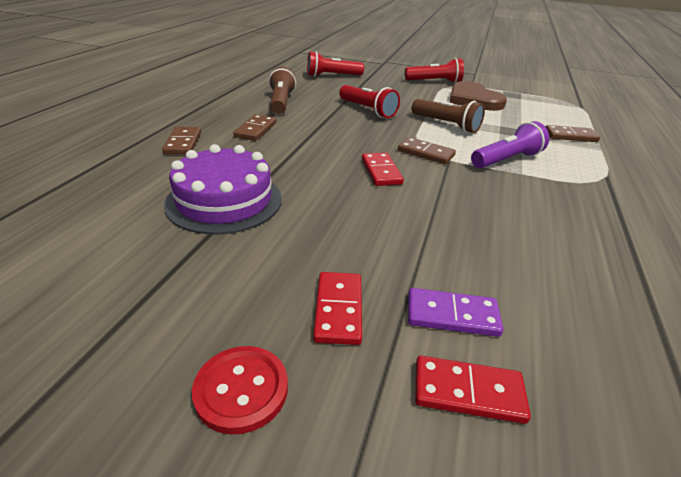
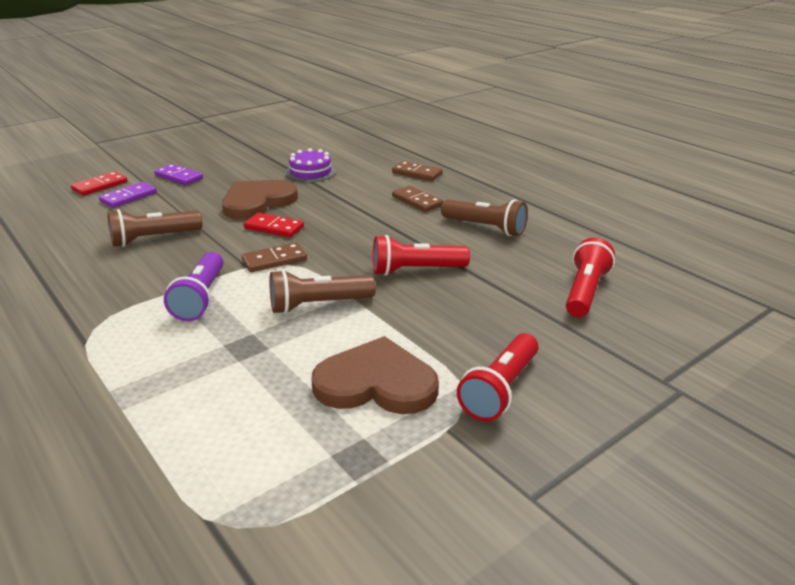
camera: 125 degrees right, 5 degrees down
(224, 201) = (310, 172): purple cake -> purple cake, size x0.63
(241, 390) = (177, 155): red button -> none
(338, 309) = (179, 177): red domino -> purple domino
(342, 201) = (257, 202): none -> brown heart
(490, 224) = (153, 239): none -> brown flashlight
(570, 136) = (167, 392): brown domino -> none

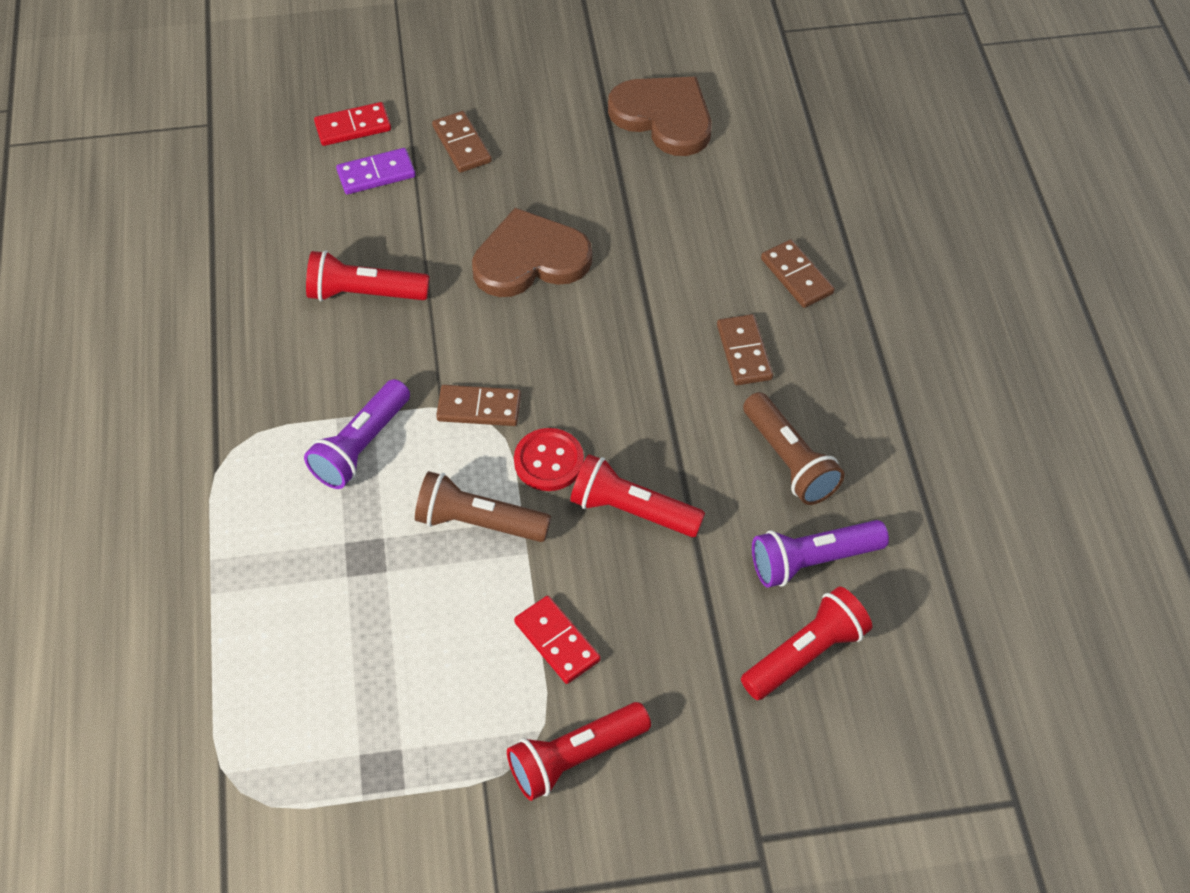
camera: 30 degrees right, 25 degrees up
(153, 239) = (363, 293): brown flashlight -> red flashlight
(179, 177) = (461, 144): purple domino -> brown domino
(274, 228) = (517, 333): red domino -> red domino (557, 641)
(310, 172) = (645, 207): purple cake -> none
(342, 267) = (549, 461): none -> red button
(376, 383) = (460, 681): brown heart -> brown heart (664, 117)
(542, 257) = (812, 561): none -> purple flashlight

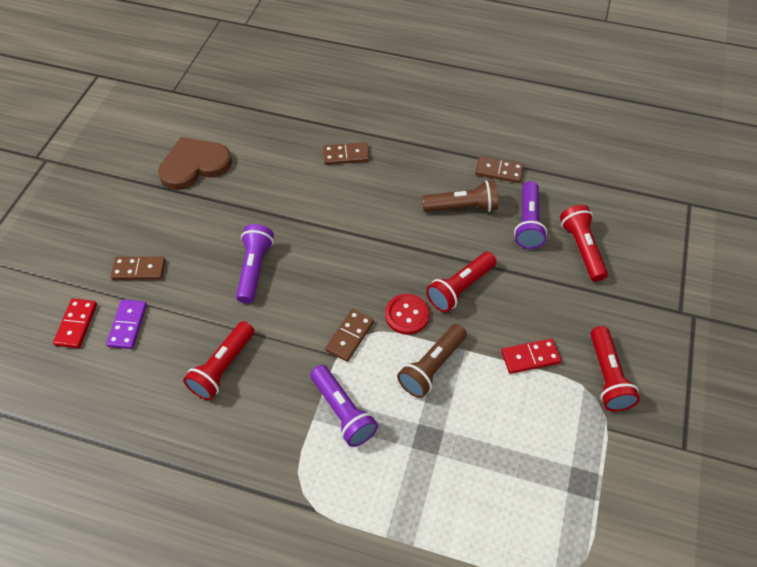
camera: 65 degrees left, 0 degrees up
(530, 259) = (254, 268): brown heart -> purple flashlight
(744, 352) = (382, 197): brown domino -> brown domino (499, 171)

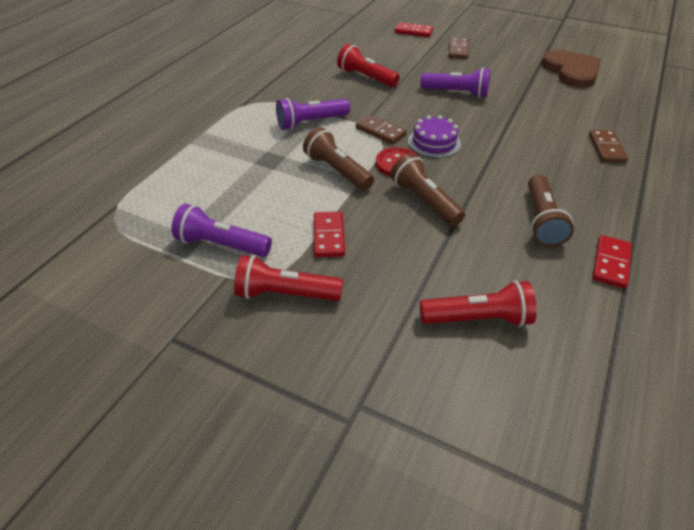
camera: 100 degrees right, 10 degrees down
(128, 325) = (409, 47): purple domino -> none
(362, 285) = (434, 142): none -> purple cake
(460, 288) = (424, 201): red flashlight -> brown flashlight
(499, 171) = (611, 263): brown domino -> red domino
(528, 223) = (520, 273): purple flashlight -> purple flashlight (221, 244)

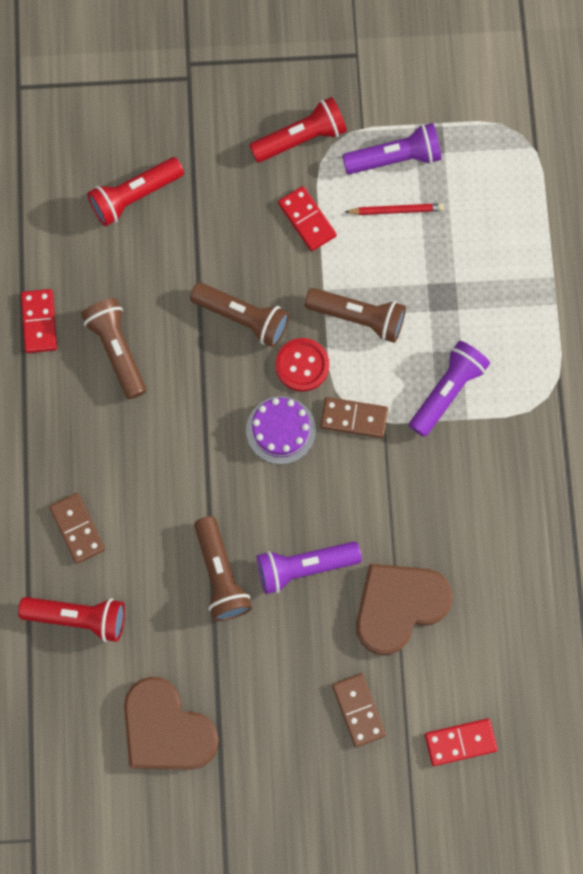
camera: 150 degrees right, 30 degrees up
(254, 213) = (396, 210): none -> red pencil
(366, 77) = (447, 542): red flashlight -> red flashlight (79, 617)
(411, 68) = (399, 606): none -> brown heart
(511, 104) = (221, 575): none -> brown flashlight

